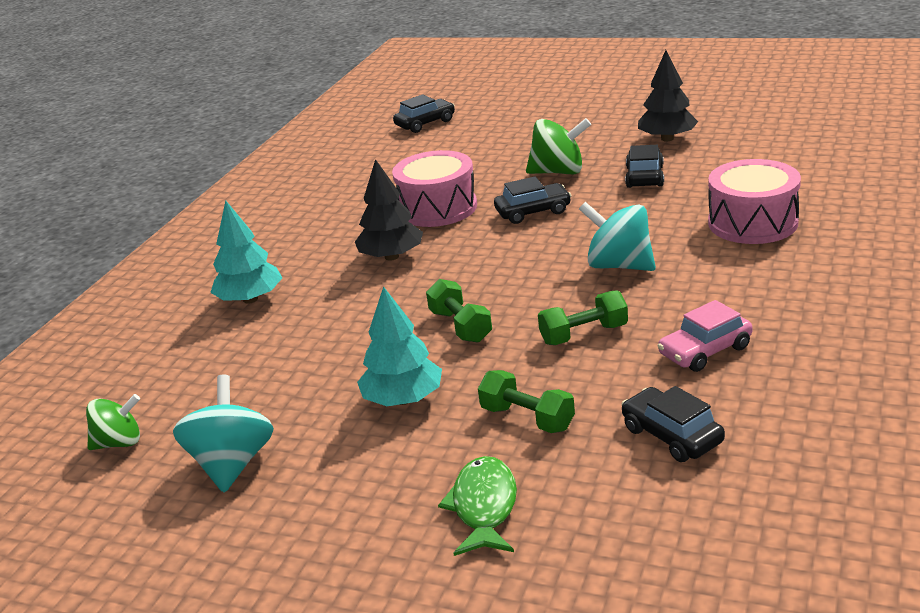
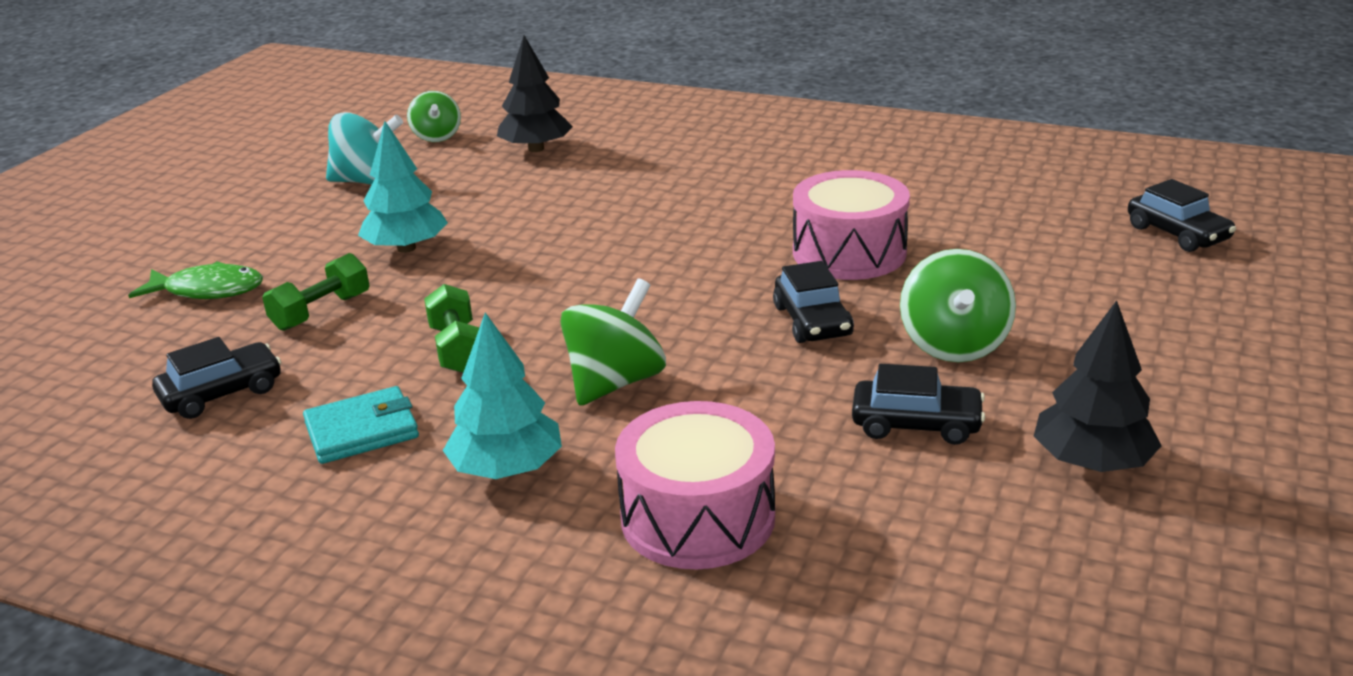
camera: 90 degrees right, 0 degrees up
(250, 299) = (655, 162): turquoise tree -> turquoise tree (507, 469)
(391, 256) = (718, 229): black tree -> black tree (536, 149)
(461, 326) = (526, 274): green dumbbell -> none
(619, 265) = (615, 382): turquoise spinning top -> green spinning top
(705, 351) = (362, 430): pink car -> turquoise wallet

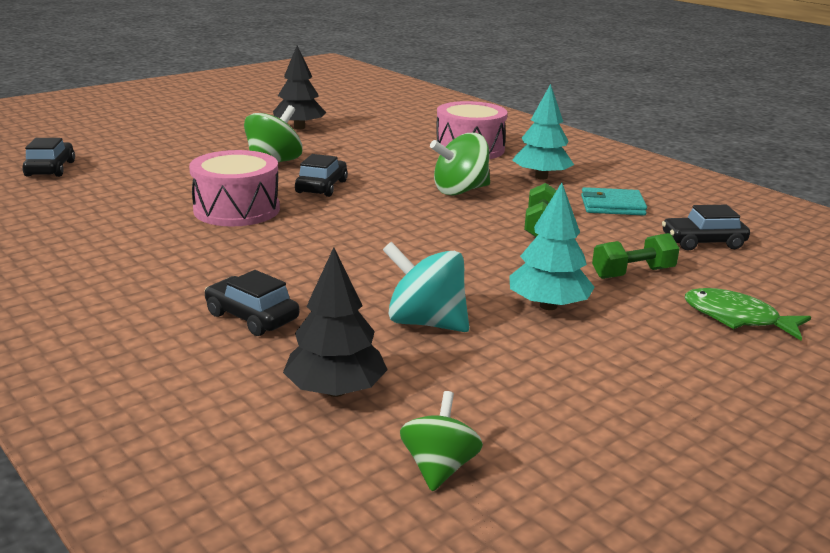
camera: 155 degrees left, 5 degrees down
(368, 182) = (563, 407): turquoise spinning top -> turquoise spinning top (425, 322)
(916, 424) = (343, 148): black car -> black car (252, 317)

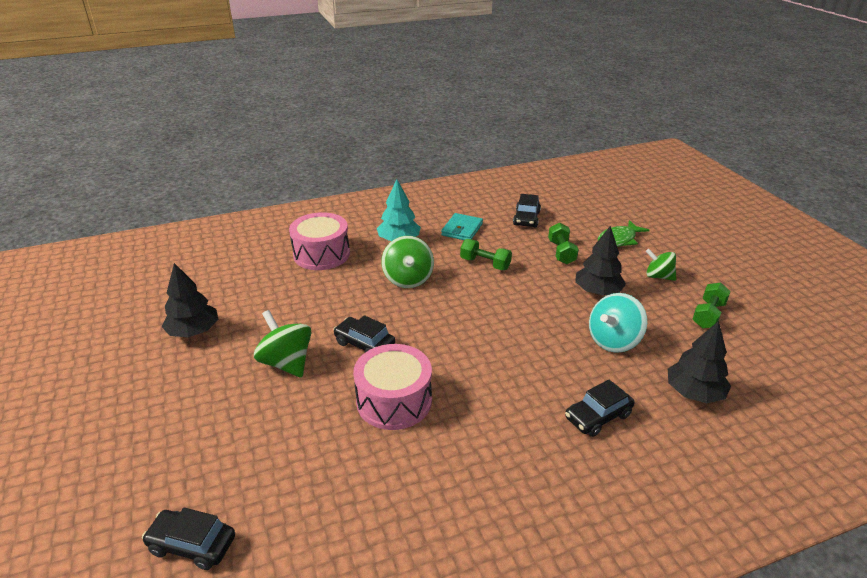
camera: 70 degrees left, 10 degrees up
(439, 468) = (765, 370): green spinning top -> green spinning top (658, 276)
(548, 306) = (597, 291): turquoise tree -> black tree
(571, 409) = (708, 315): none -> green dumbbell

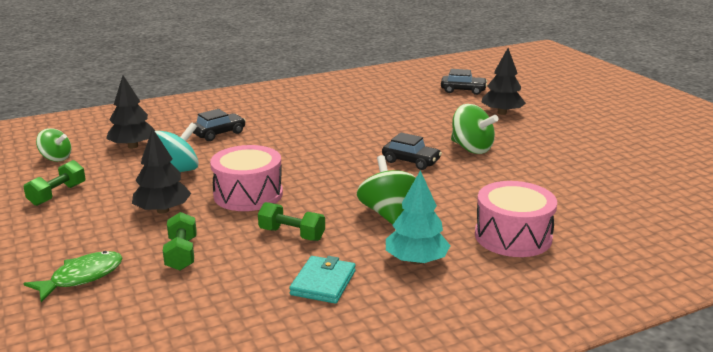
camera: 175 degrees right, 10 degrees down
(193, 331) = (576, 163): black tree -> black tree (502, 113)
(394, 401) = (372, 134): pink drum -> pink drum (248, 194)
(526, 218) = (212, 309): black car -> none
(658, 276) = (73, 229): green spinning top -> green spinning top (56, 158)

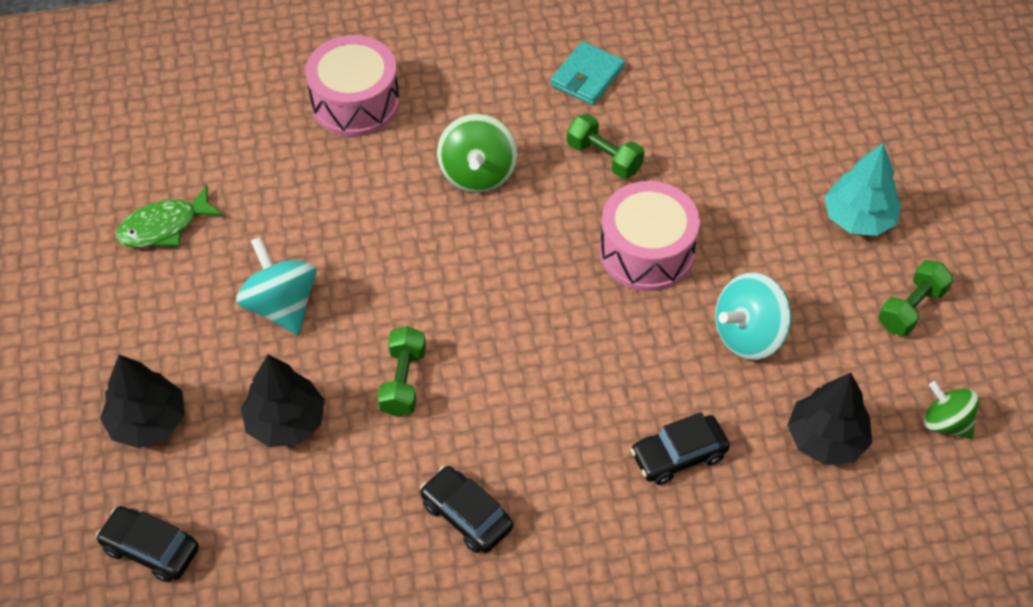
camera: 165 degrees left, 30 degrees up
(82, 277) = (837, 134): green fish -> green fish (164, 227)
(163, 210) = (760, 239): black tree -> black tree (286, 422)
(182, 254) = (732, 149): green dumbbell -> green dumbbell (403, 381)
(411, 161) = (392, 289): black car -> black car (466, 515)
(416, 260) = (480, 87): turquoise tree -> turquoise tree (858, 218)
(471, 148) = (281, 305): green spinning top -> turquoise spinning top

